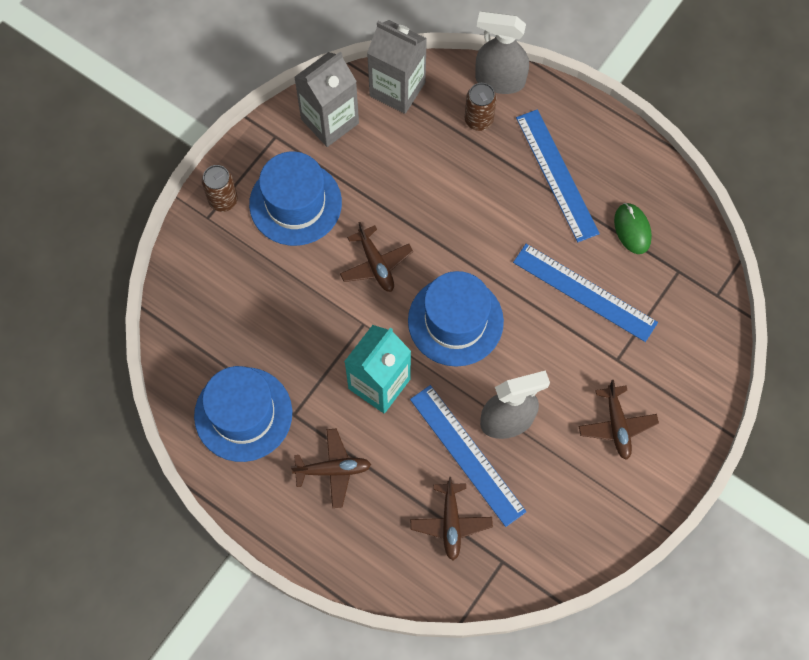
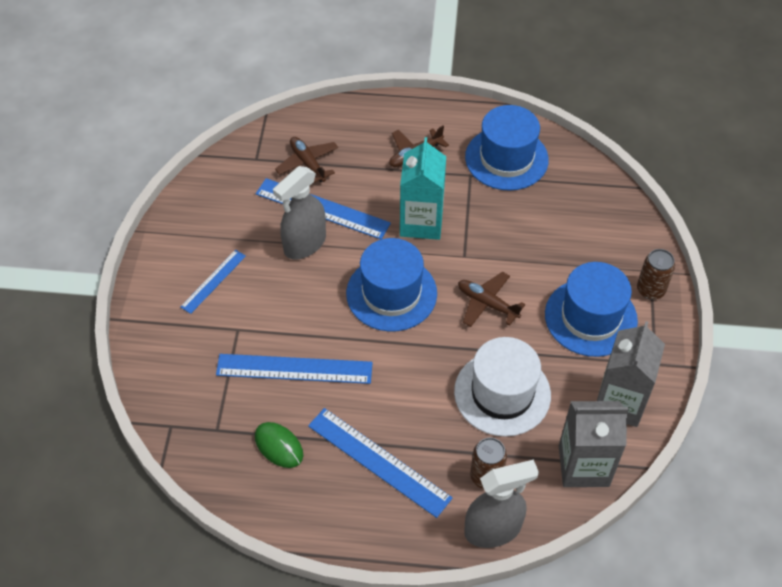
camera: 150 degrees right, 15 degrees down
(420, 177) = (502, 393): none -> white hat
(617, 425) = (213, 281): brown plane -> blue ruler

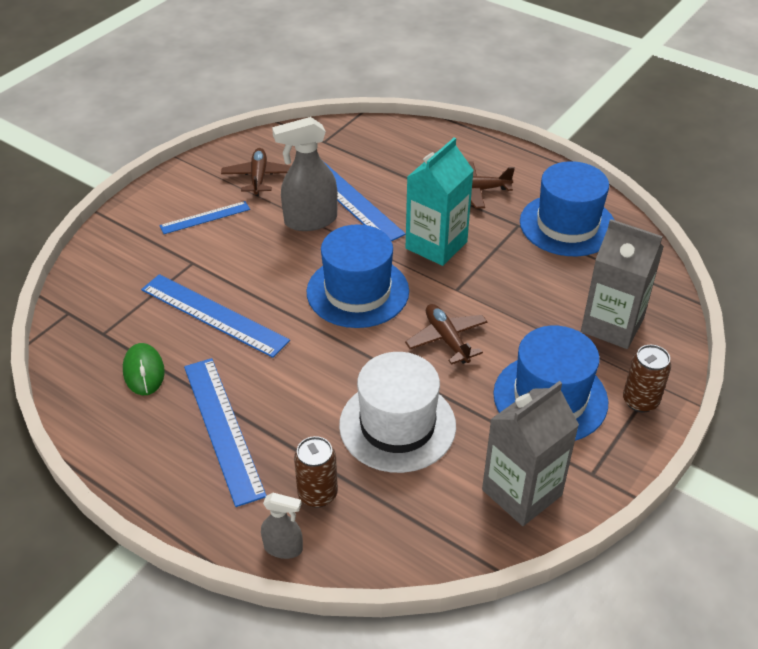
camera: 30 degrees right, 10 degrees down
(308, 164) = (367, 161): brown plane -> brown plane (258, 177)
(493, 529) = (283, 548): grey spray bottle -> grey spray bottle, size x0.54
(583, 466) = (431, 535): grey carton -> grey carton (612, 325)

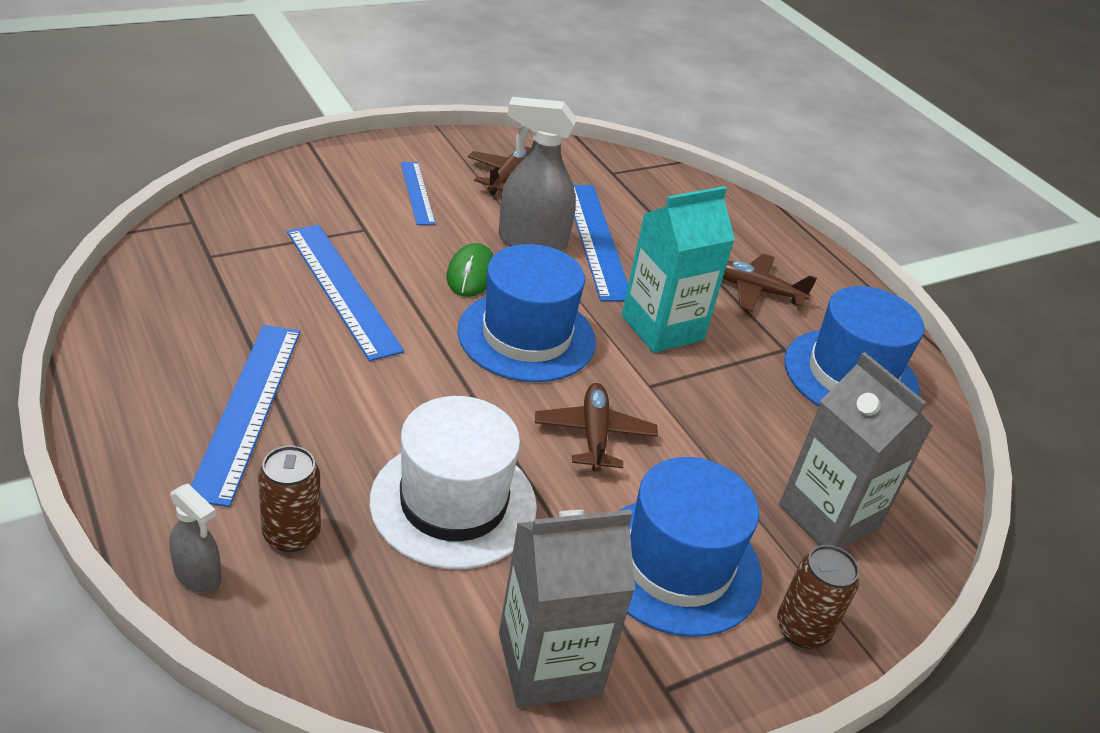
camera: 20 degrees right, 5 degrees down
(144, 371) = (216, 311): green mouse -> green mouse (471, 274)
(205, 217) = (417, 192): blue ruler -> blue ruler turned 75 degrees clockwise

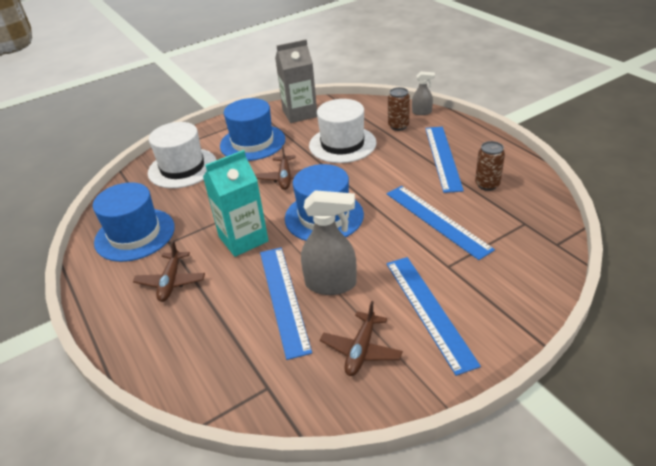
camera: 175 degrees left, 0 degrees up
(198, 575) = (422, 112): grey spray bottle -> grey spray bottle turned 150 degrees clockwise
(417, 192) = (429, 310): blue ruler -> blue ruler, size x1.71
(471, 274) = (365, 248): green mouse -> none
(757, 290) = (171, 282): brown plane -> brown plane turned 75 degrees clockwise
(802, 629) = (209, 134): brown can -> brown can (487, 184)
(828, 517) = (182, 168): grey carton -> white hat

